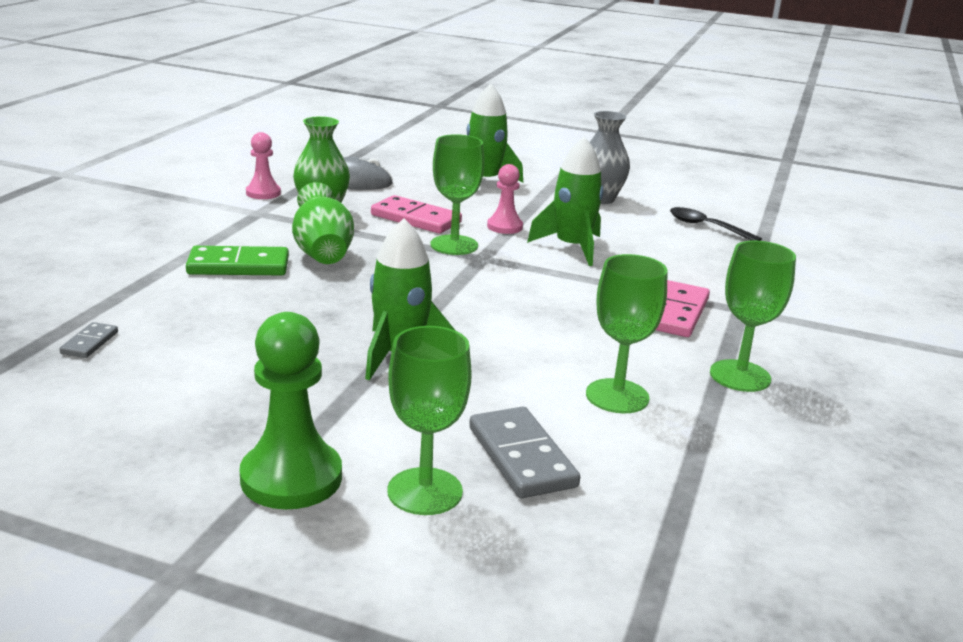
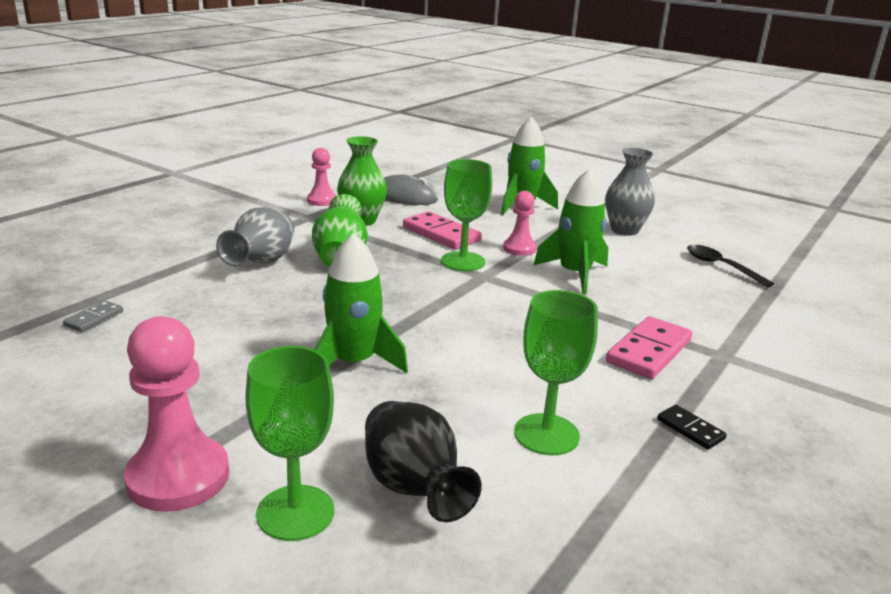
camera: 15 degrees right, 0 degrees up
(238, 266) = (261, 262): green domino -> grey vase
(291, 478) = (178, 477): green pawn -> pink pawn
(522, 457) = (413, 488): grey domino -> black vase
(740, 376) = (690, 429): green goblet -> black domino

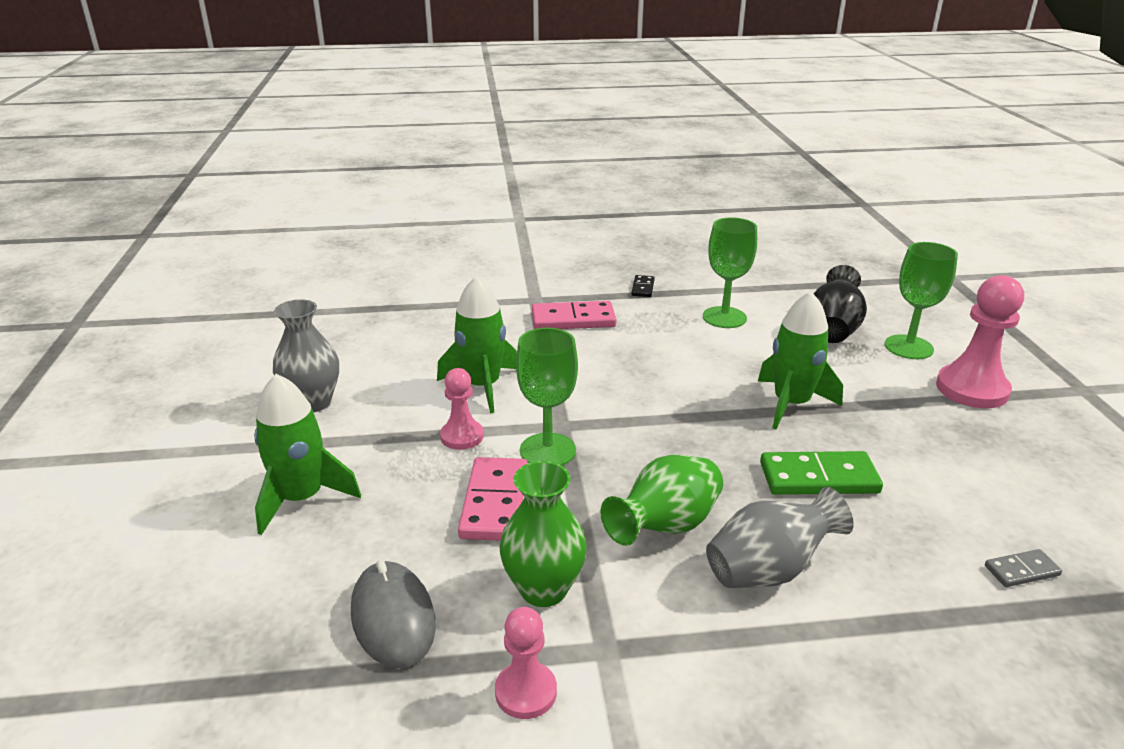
camera: 130 degrees left, 5 degrees up
(275, 316) = (818, 478): none -> green domino
(720, 266) = (357, 335): black spoon -> none

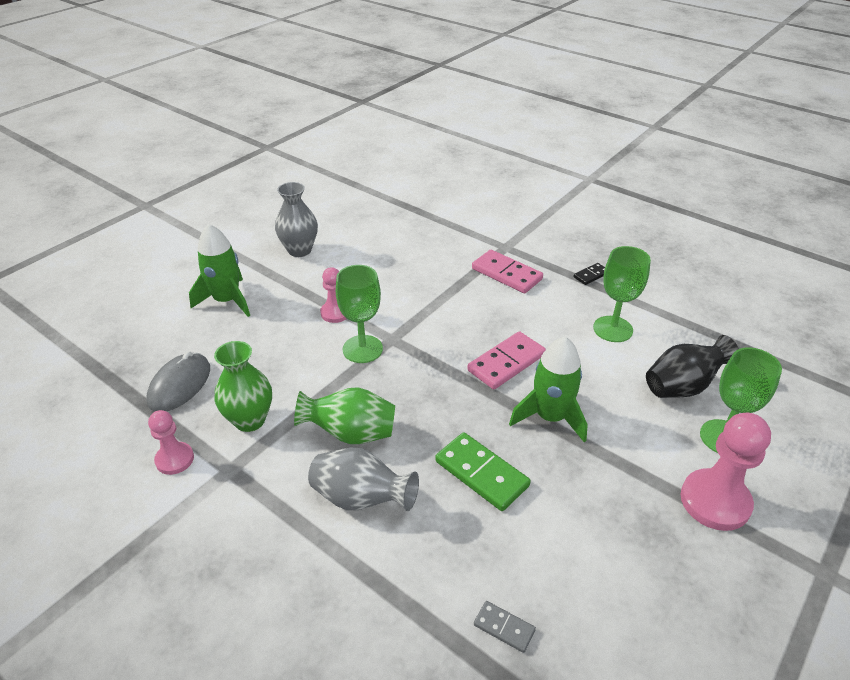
camera: 45 degrees right, 10 degrees up
(482, 386) = (389, 289): green rocket -> none
(495, 502) = (296, 360): pink domino -> pink domino (506, 363)

